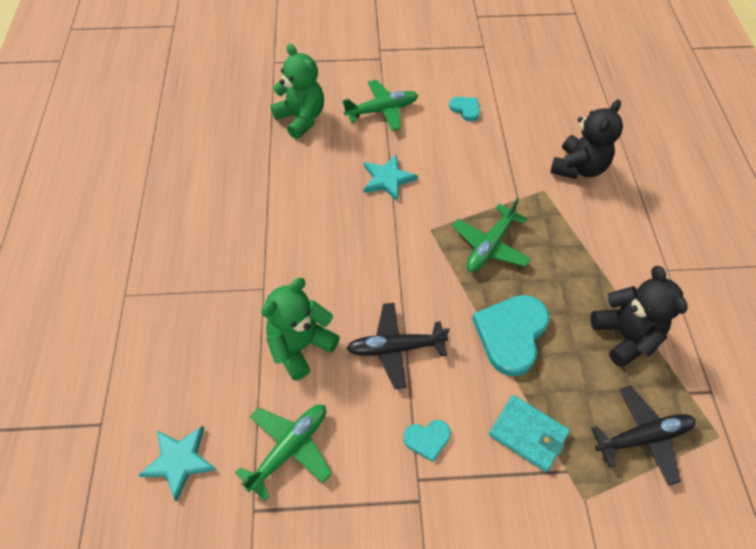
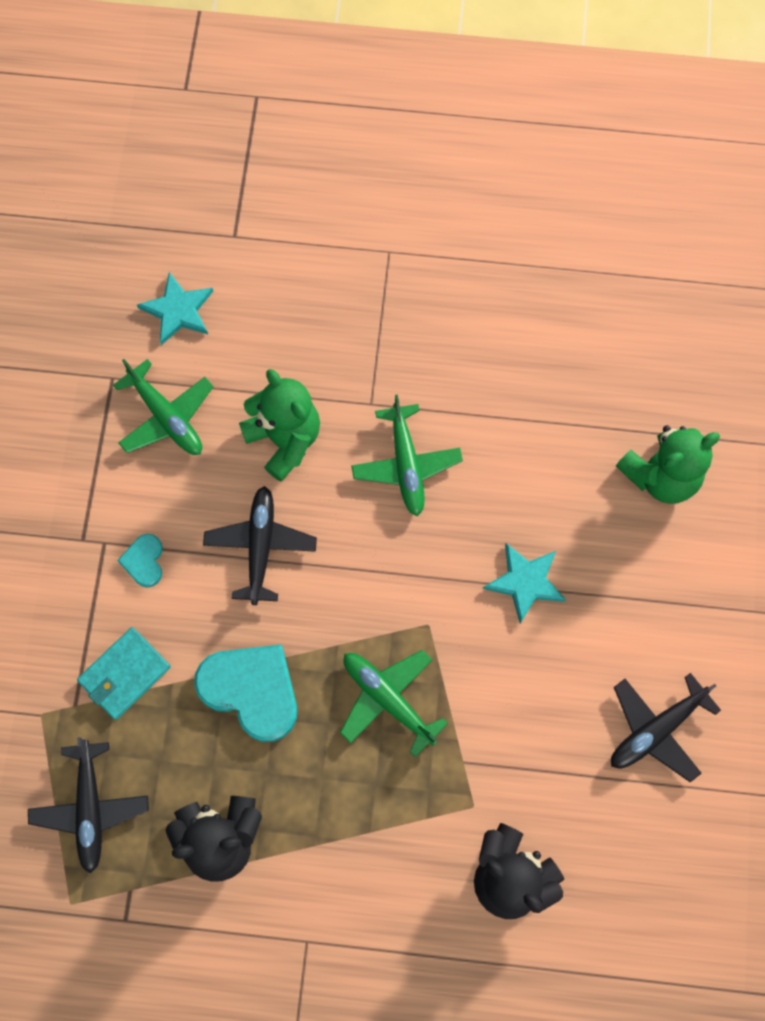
camera: 100 degrees right, 15 degrees up
(382, 110) = (666, 597): green plane -> green plane (406, 465)
(465, 109) = (656, 729): turquoise heart -> black plane

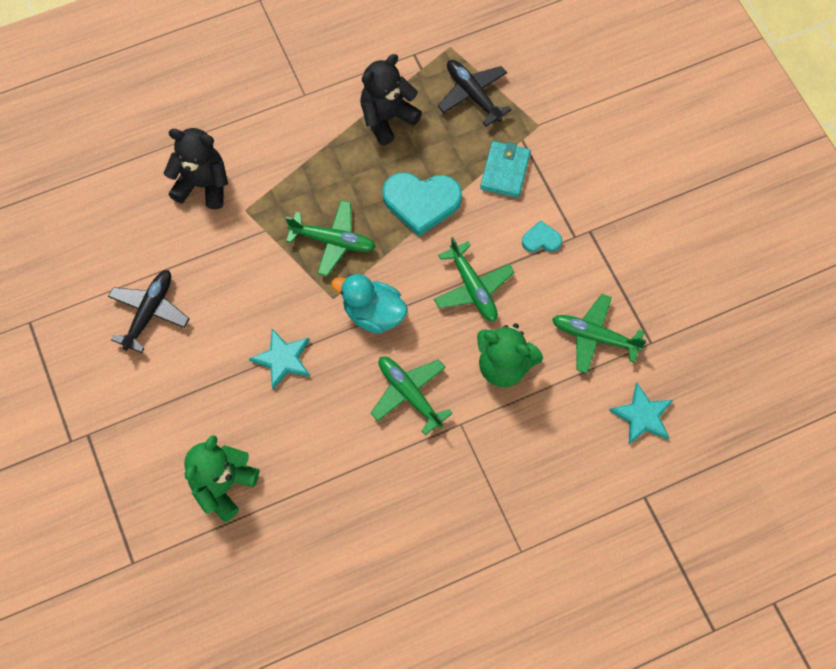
camera: 150 degrees right, 5 degrees down
(144, 561) = (541, 239): turquoise heart -> turquoise heart turned 60 degrees counterclockwise
(261, 546) = (473, 288): black plane -> green plane
(392, 579) = (373, 314): none -> turquoise duck

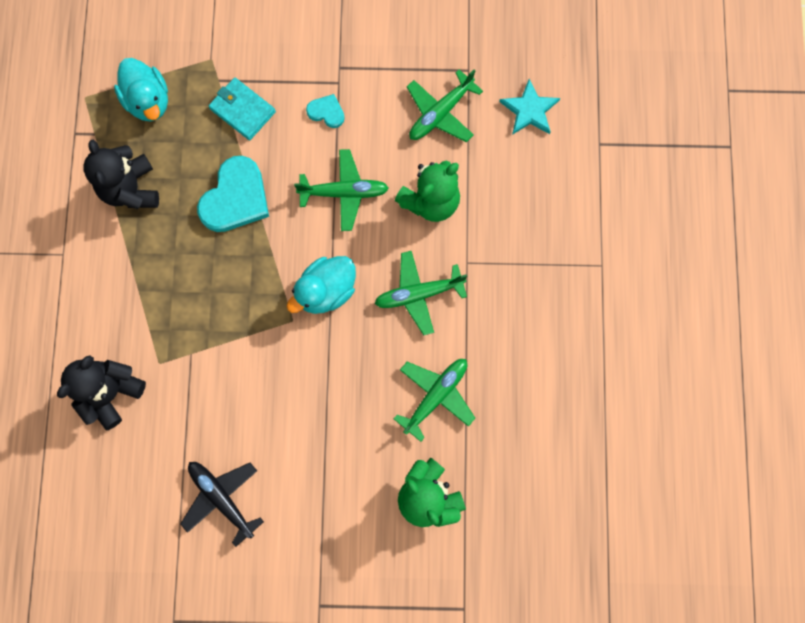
camera: 65 degrees left, 10 degrees up
(282, 359) = (331, 392): turquoise star -> none
(333, 241) = (234, 295): green plane -> green plane (436, 396)
(473, 95) = (148, 101): black plane -> turquoise duck
(541, 239) = (326, 112): turquoise heart -> turquoise heart turned 90 degrees clockwise

